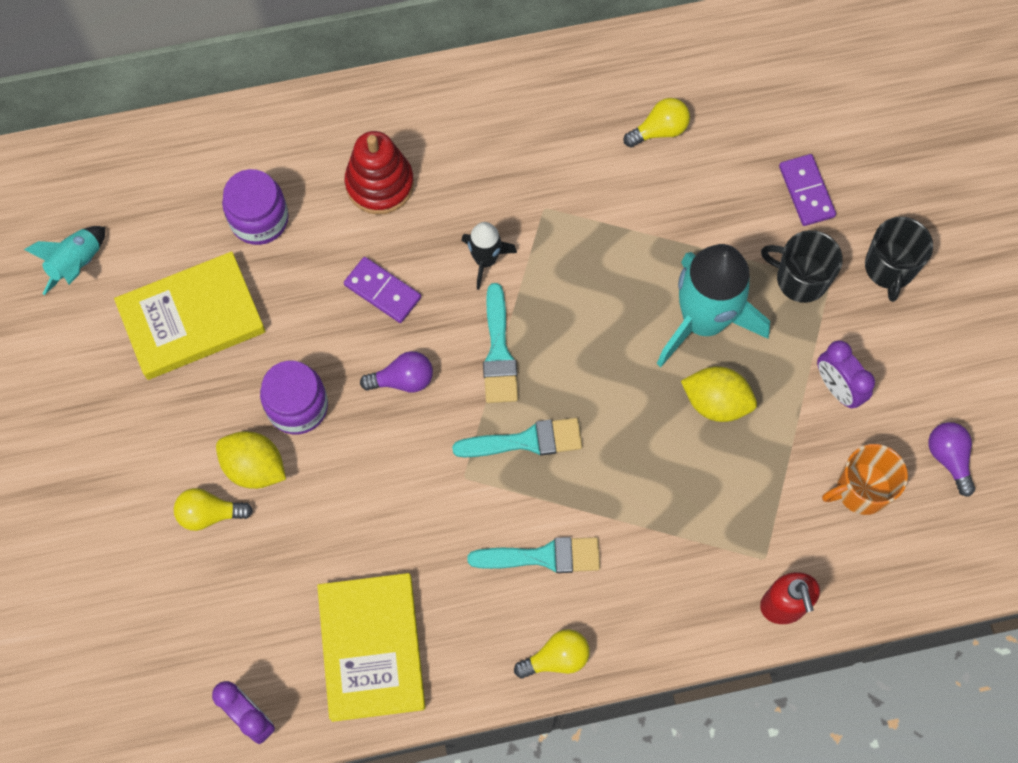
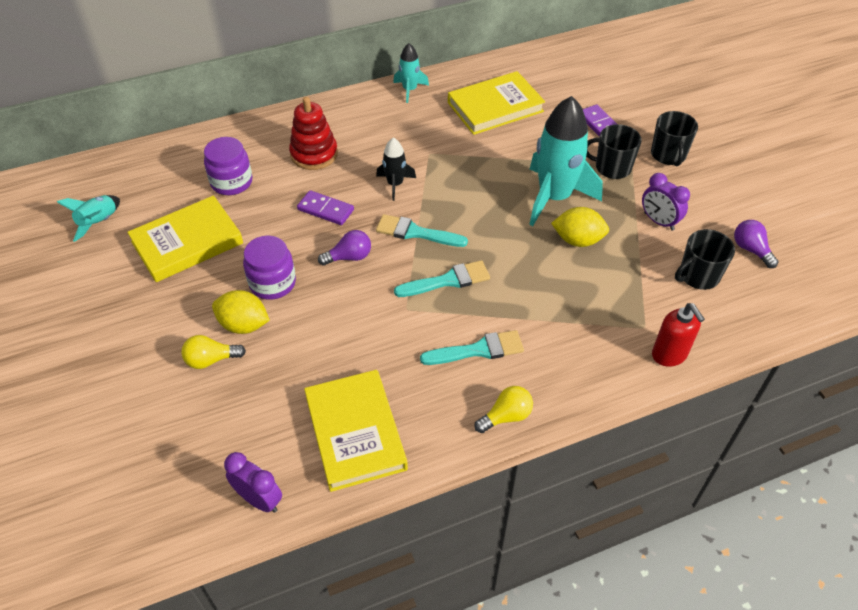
camera: 10 degrees left, 20 degrees down
(499, 352) = (416, 232): turquoise brush -> turquoise brush turned 120 degrees clockwise
(539, 74) = (409, 90): none -> turquoise rocket
(659, 130) = (495, 107): yellow light bulb -> yellow book
(861, 489) = (698, 276): orange mug -> black mug

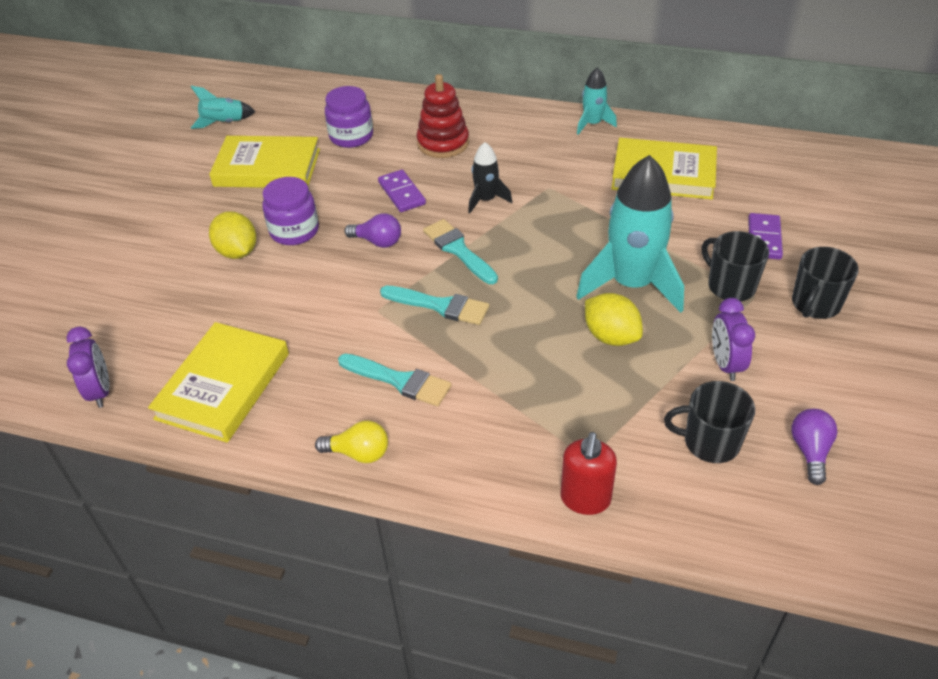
camera: 40 degrees right, 5 degrees down
(211, 360) = (185, 265): yellow light bulb -> none

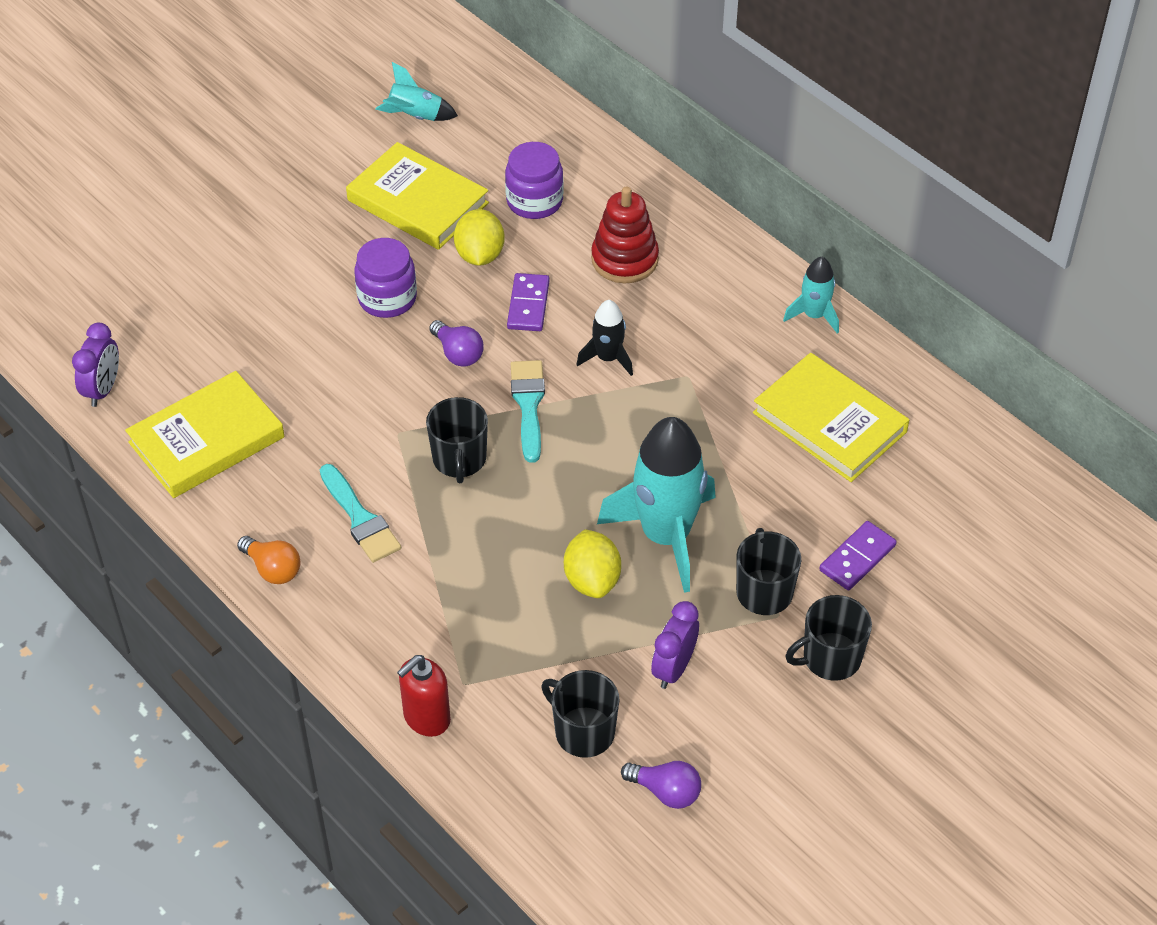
camera: 30 degrees right, 5 degrees up
(237, 252) = (316, 296): yellow lemon -> yellow lemon (479, 255)
(358, 453) = (273, 569): yellow light bulb -> orange light bulb
(440, 306) = (459, 459): turquoise brush -> black mug
(810, 451) = (666, 792): purple light bulb -> purple light bulb turned 75 degrees clockwise

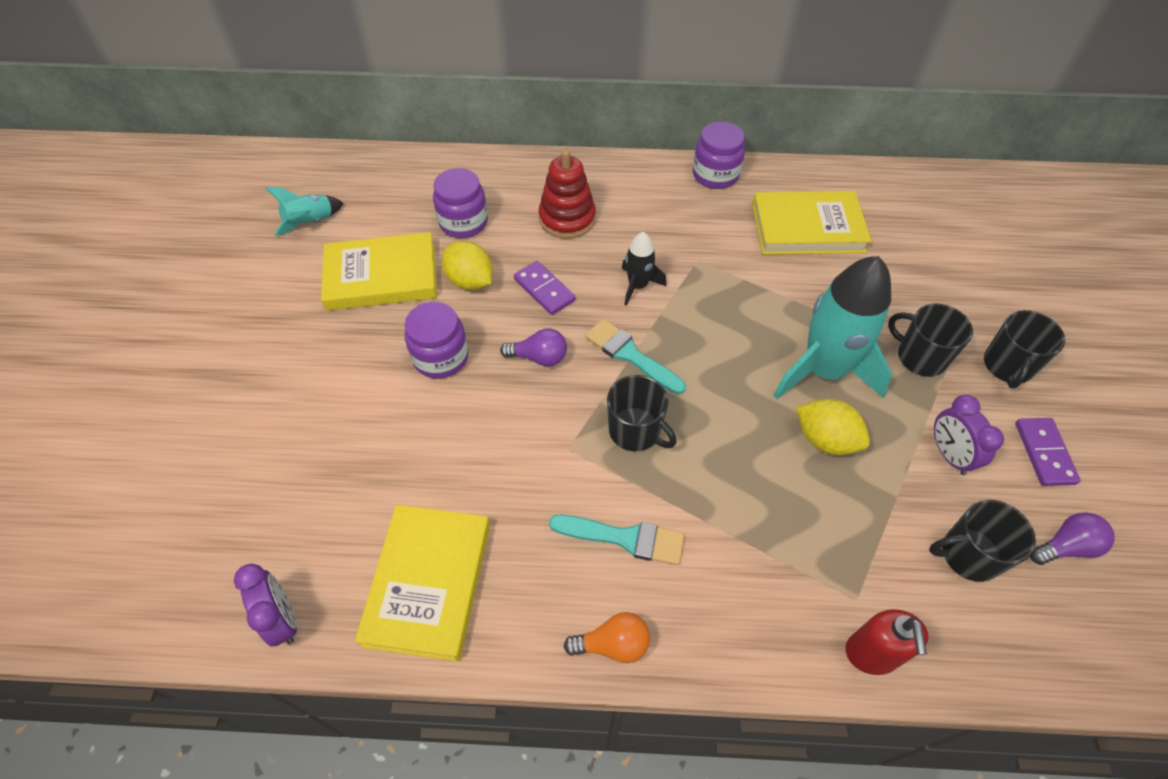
camera: 45 degrees left, 5 degrees up
(814, 315) = (715, 175): turquoise rocket -> purple jar
(857, 558) = (932, 293): purple domino -> purple domino (1044, 453)

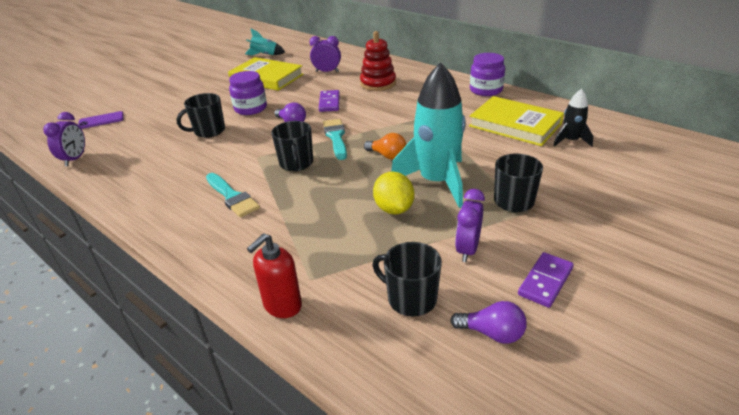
camera: 40 degrees right, 20 degrees down
(206, 514) = (101, 120): none -> purple phone
(428, 583) = (135, 173): yellow book -> none
(463, 222) = (327, 71): purple jar -> purple clock
(470, 281) = (300, 90): yellow lemon -> none
(613, 644) = (168, 229): orange light bulb -> orange light bulb (387, 156)
(638, 286) = (378, 116): black rocket -> black rocket (570, 141)
(1007, 366) = (577, 230): black mug -> black mug (208, 131)

